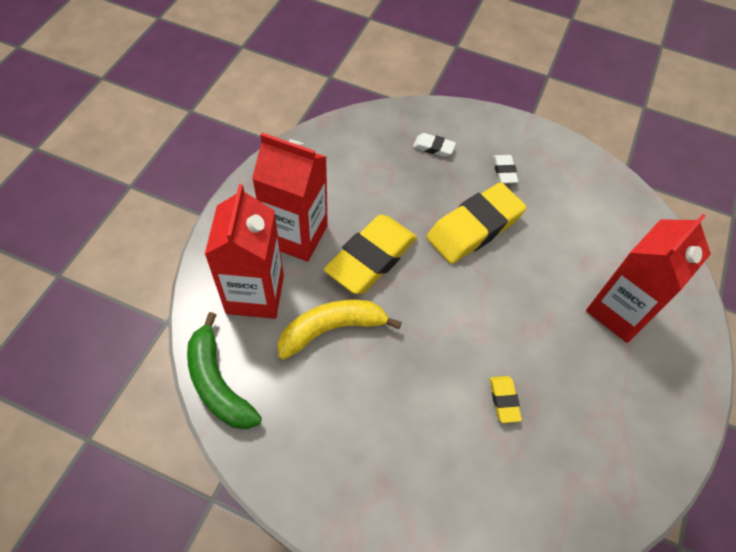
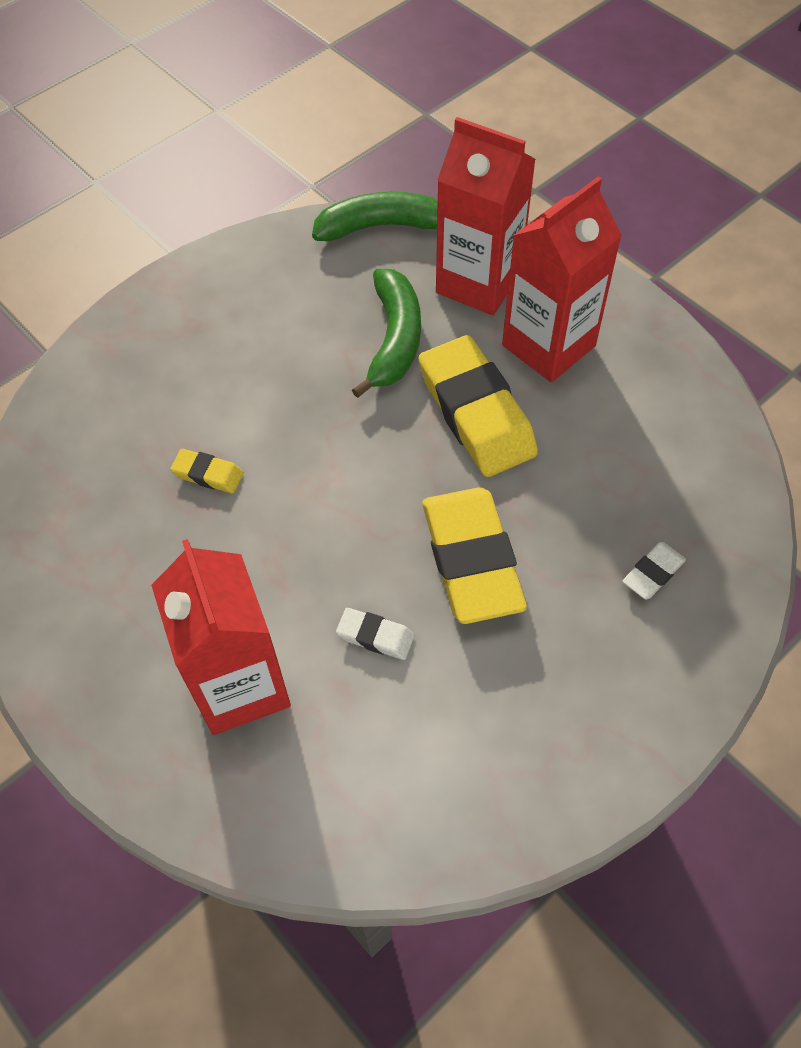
camera: 120 degrees right, 0 degrees up
(332, 329) = (394, 340): yellow banana -> green banana
(504, 171) = (564, 658): white eraser -> white eraser (375, 636)

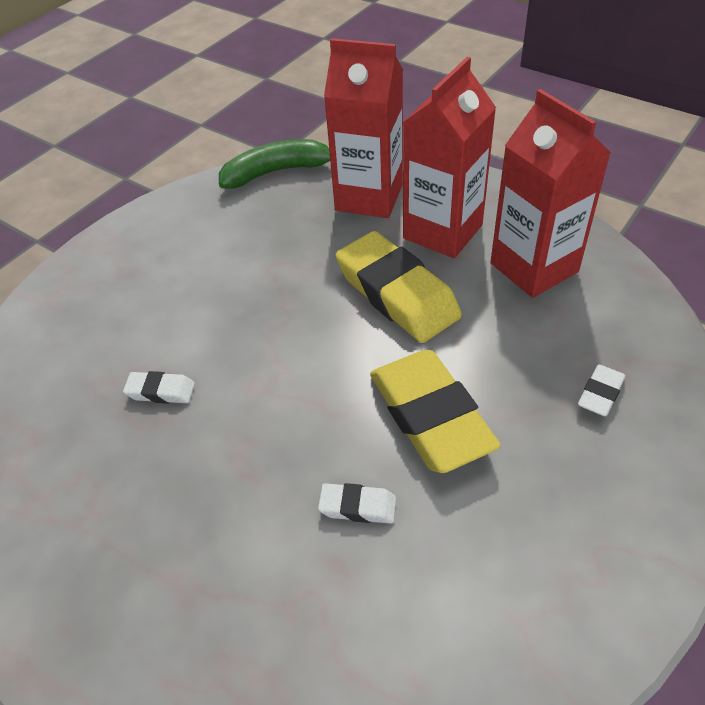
camera: 10 degrees left, 10 degrees down
(208, 474) = (161, 391): yellow eraser -> white eraser
(240, 685) = (230, 586): red carton -> red carton (534, 267)
(394, 340) = (308, 251): green banana -> none

